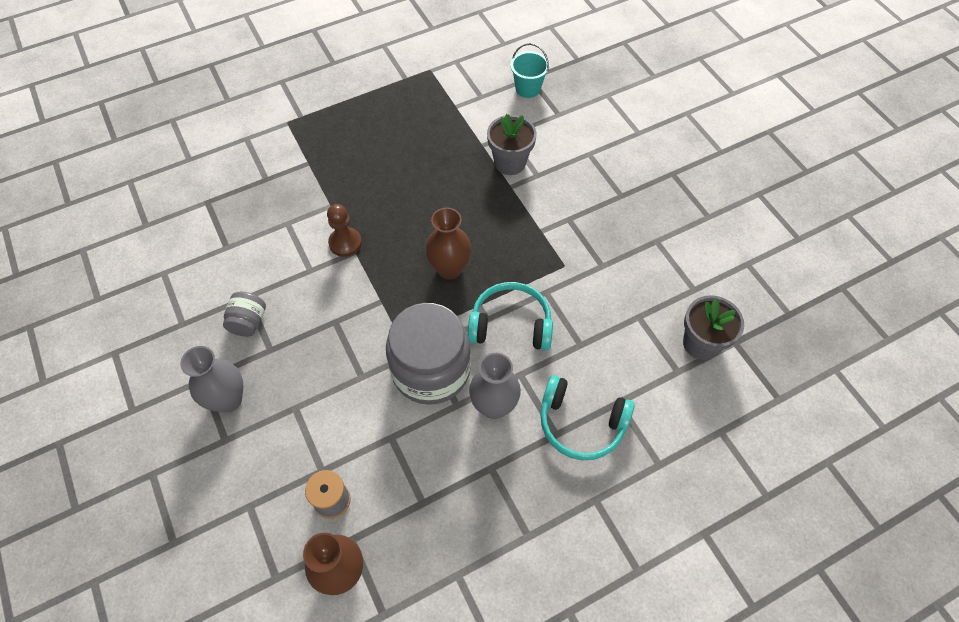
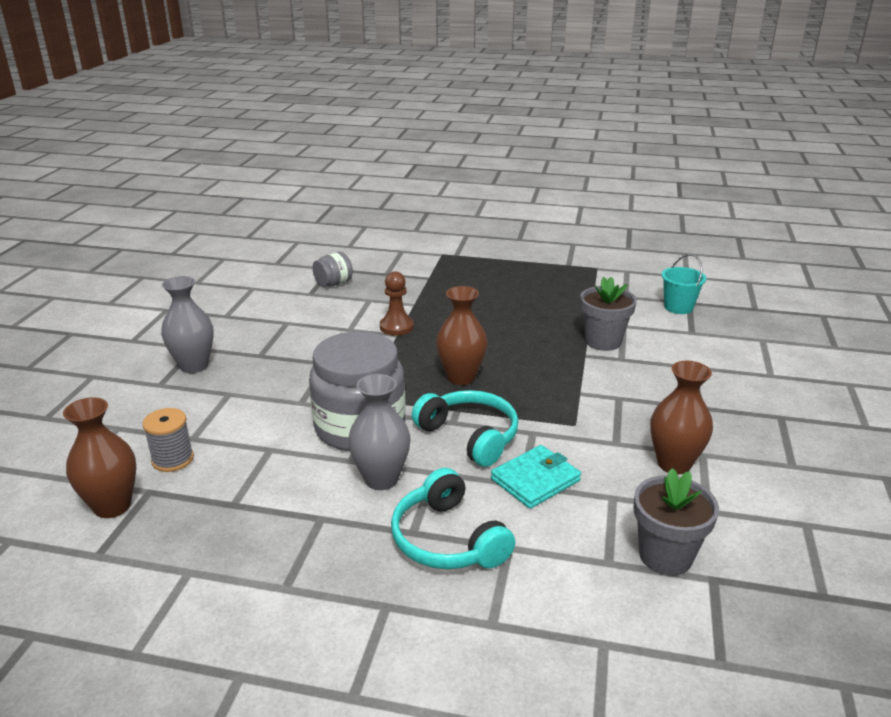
camera: 40 degrees right, 30 degrees down
(248, 322) = (267, 335): grey jar -> grey jar (333, 283)
(585, 335) = (535, 480): none -> turquoise wallet
(648, 261) = (674, 464): none -> brown vase

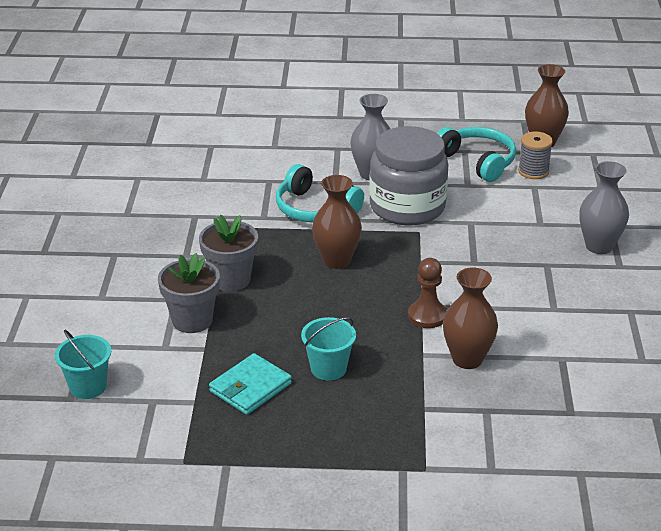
camera: 170 degrees right, 5 degrees up
(333, 283) = (545, 380): grey jar -> none
(447, 539) = (313, 146): turquoise headphones -> turquoise headphones (477, 161)
(490, 302) = (328, 368): none -> turquoise bucket
(535, 480) = (259, 184): turquoise wallet -> turquoise wallet (250, 387)
(665, 556) = (174, 151): grey flower pot -> grey flower pot (231, 280)
(674, 464) = (152, 204): brown vase -> brown vase (467, 359)

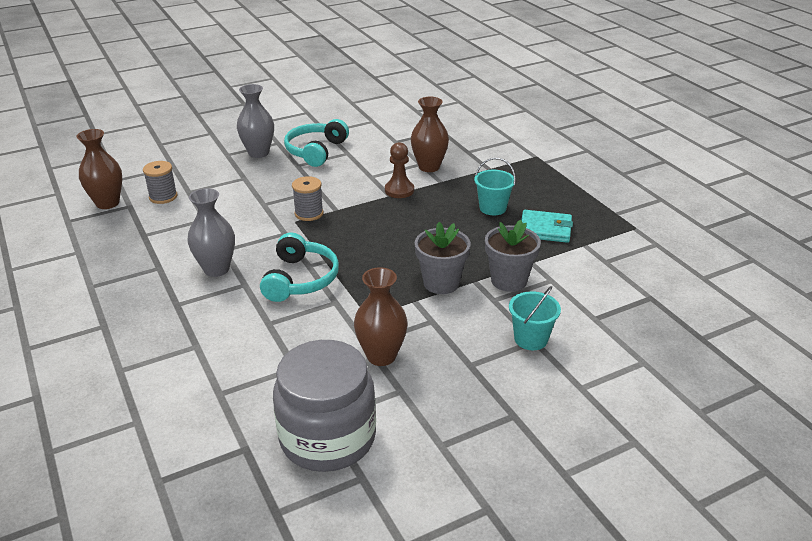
camera: 120 degrees left, 0 degrees up
(88, 386) = (631, 295): turquoise bucket -> turquoise bucket (531, 339)
(336, 260) = (368, 244): brown vase -> brown vase (381, 356)
(407, 207) = (261, 236): grey jar -> grey jar (327, 438)
(427, 243) = (309, 213): none -> grey spool
(477, 161) = (160, 224): turquoise headphones -> turquoise headphones (316, 151)

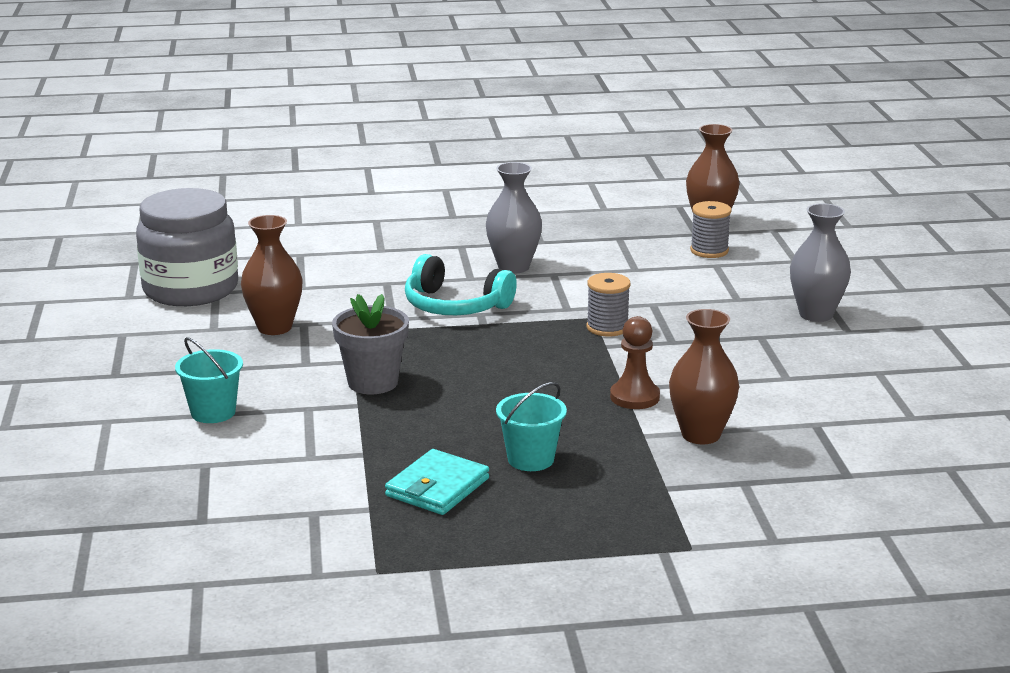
camera: 110 degrees right, 10 degrees down
(316, 151) = (804, 355): turquoise headphones -> none
(509, 280) = (337, 427): grey flower pot -> none

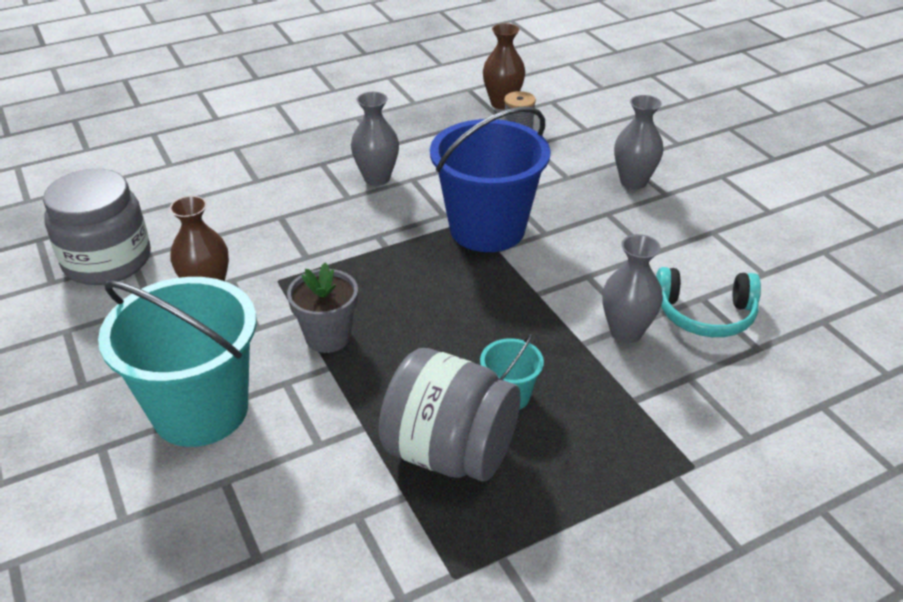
camera: 20 degrees left, 15 degrees up
(213, 412) = (200, 410): turquoise bucket -> turquoise bucket, size x2.26
(437, 487) = (450, 452): turquoise wallet -> grey jar
(455, 306) = (351, 231): turquoise headphones -> turquoise headphones (705, 314)
(607, 327) = (487, 229): grey spool -> blue bucket
(634, 397) = (551, 302): brown pawn -> none
(701, 435) = (626, 332): brown vase -> grey vase

